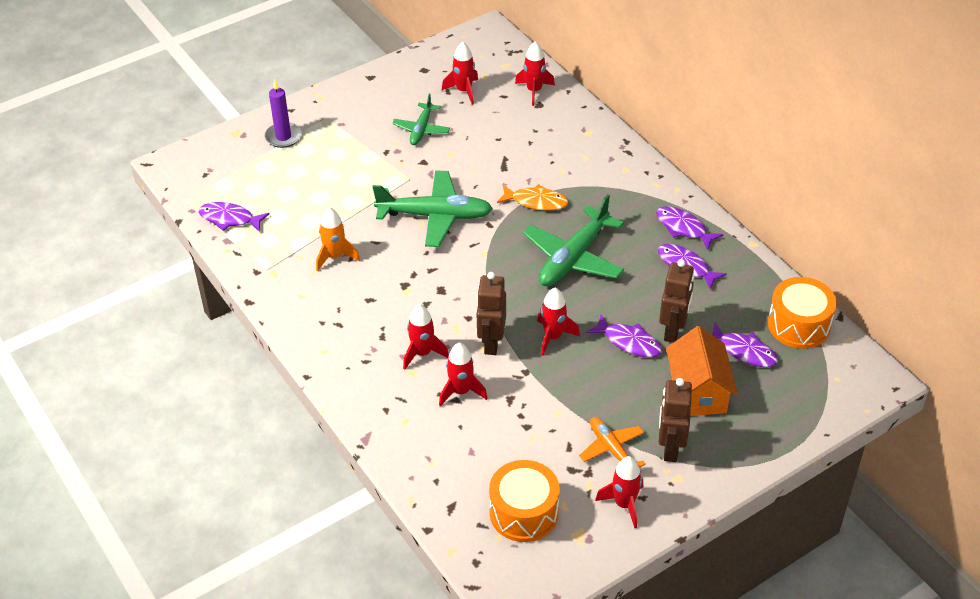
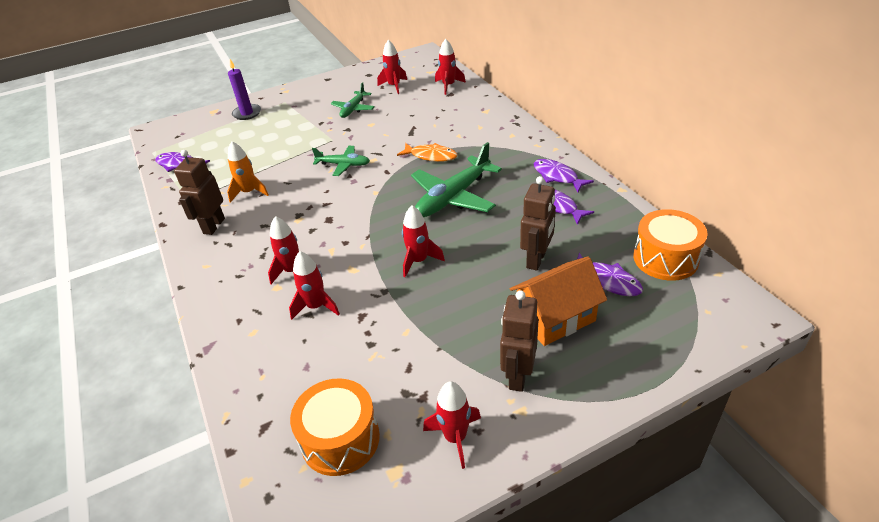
camera: 10 degrees right, 5 degrees down
(435, 216) = (343, 165): green plane -> green plane, size x0.57
(491, 343) = (359, 264): brown robot -> brown robot (214, 226)
(612, 449) = (454, 373): orange plane -> none
(629, 342) = (491, 268): purple fish -> none
(698, 391) = (555, 318): orange house -> orange house turned 60 degrees clockwise

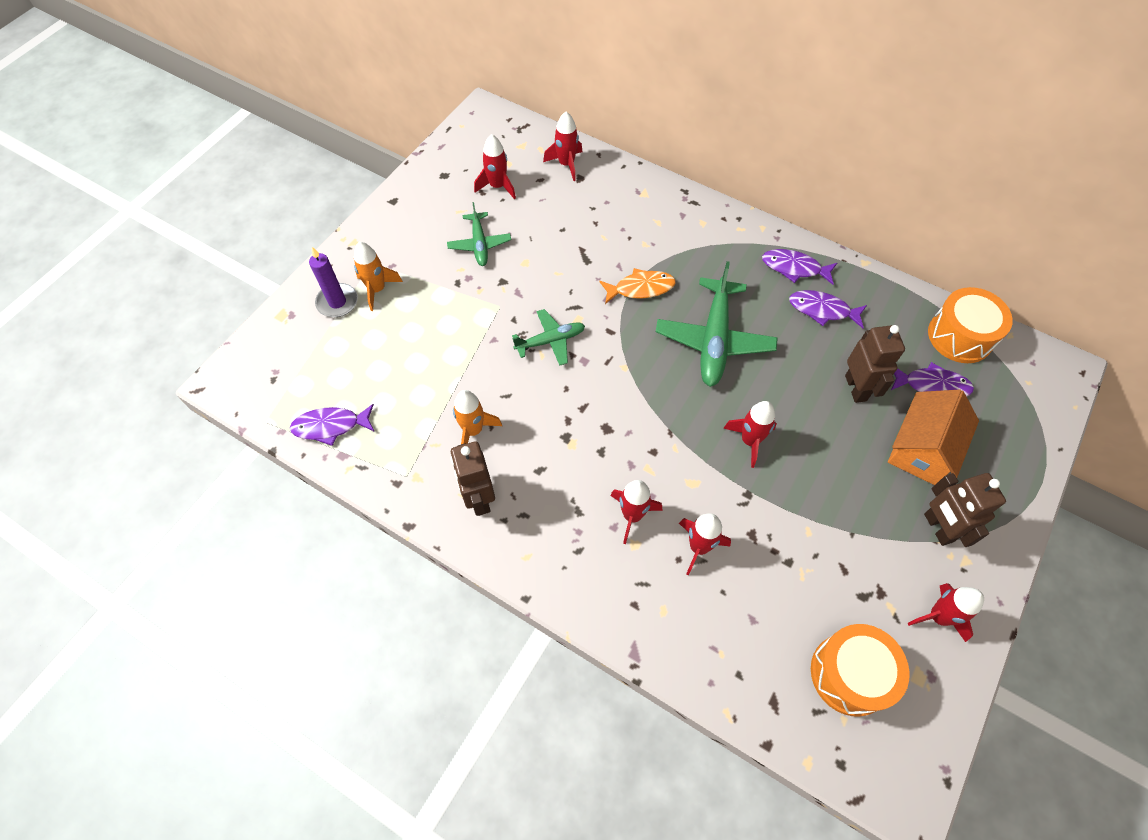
camera: 35 degrees left, 20 degrees up
(274, 114) = (377, 289): none -> orange rocket

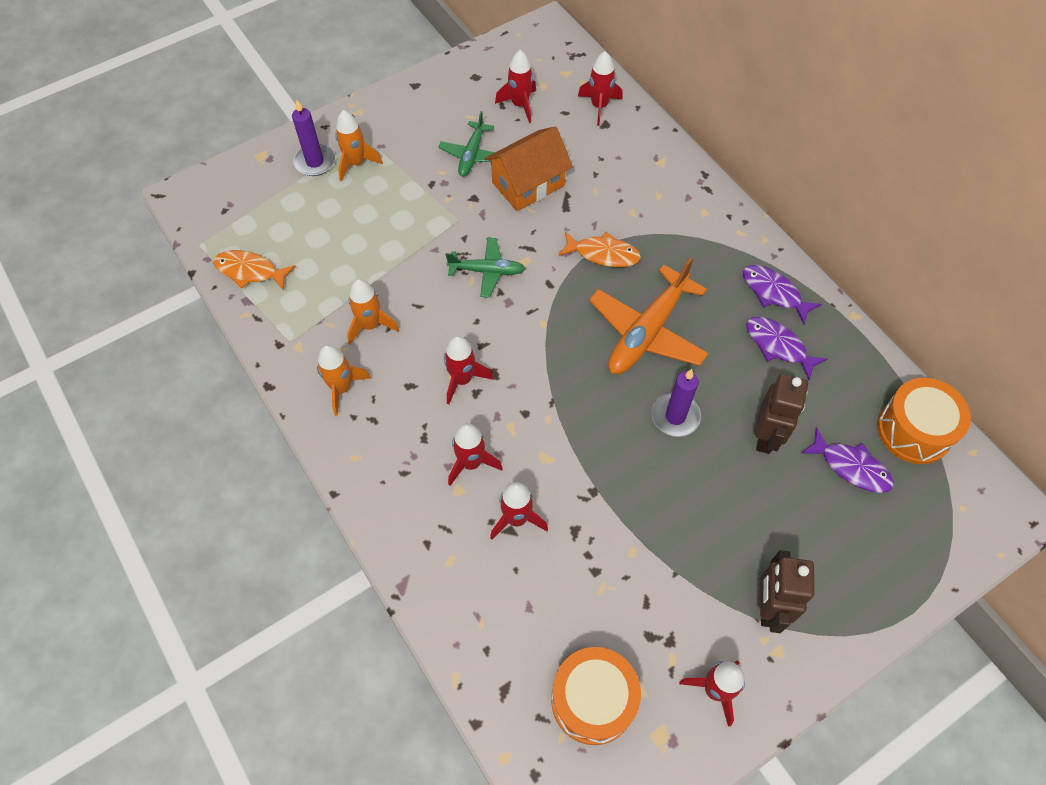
camera: 25 degrees right, 0 degrees up
(330, 426) = (250, 271): purple fish -> orange fish
(479, 498) = (342, 388): brown robot -> orange rocket
(714, 340) = (647, 332): green plane -> orange plane
(750, 441) = (625, 442): red rocket -> red rocket (462, 379)
(777, 401) = (675, 416): none -> purple candle
(921, 449) = (798, 524): orange house -> orange house (528, 184)

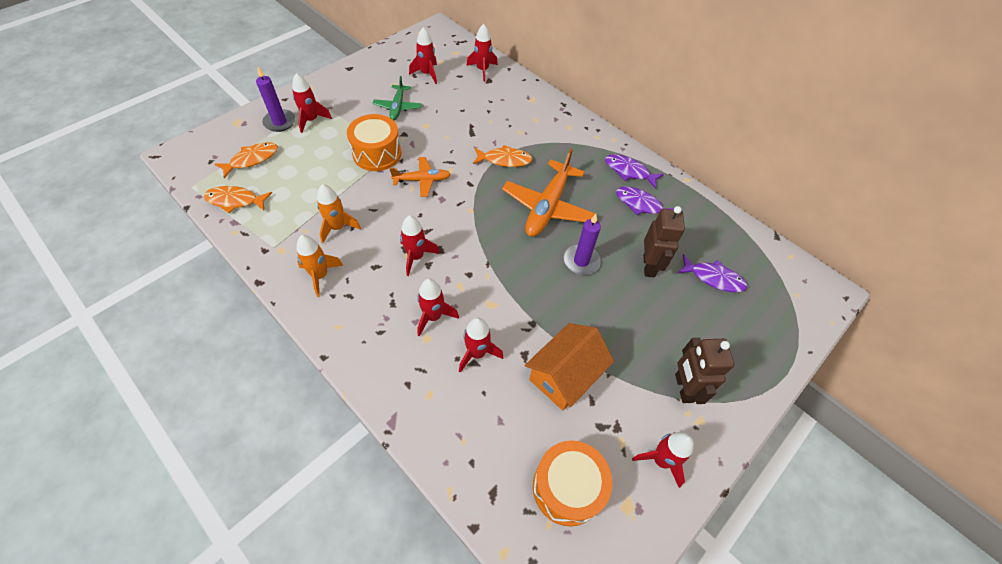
camera: 15 degrees left, 5 degrees down
(275, 214) = (252, 160): none -> orange fish
(356, 163) = (311, 120): orange rocket -> red rocket
(487, 271) = (422, 180): green plane -> orange plane
(528, 184) = (442, 121): orange house -> orange house (564, 375)
(914, 430) = (748, 247): orange drum -> orange drum (377, 153)

